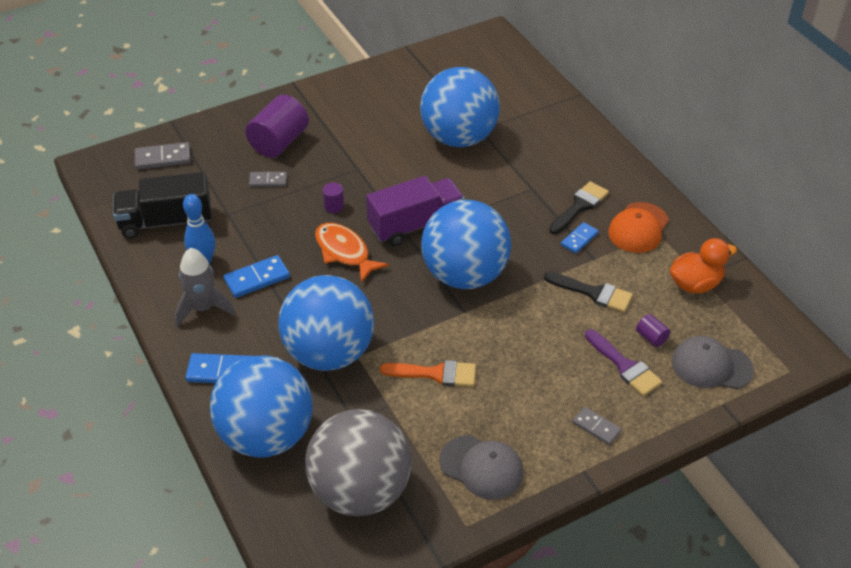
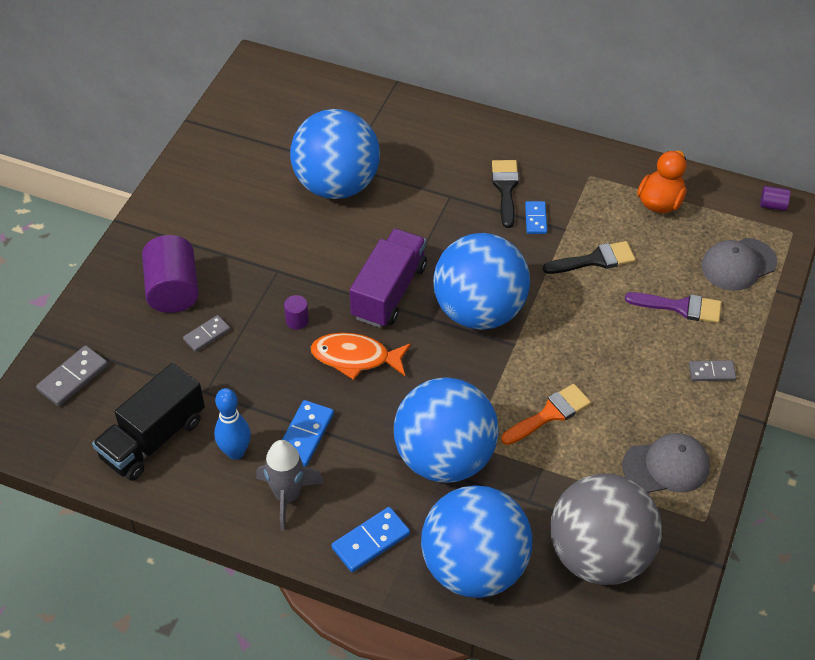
camera: 40 degrees left, 5 degrees up
(638, 228) = (570, 180): orange cap -> none
(651, 337) = (674, 269): purple cylinder -> purple cylinder (773, 205)

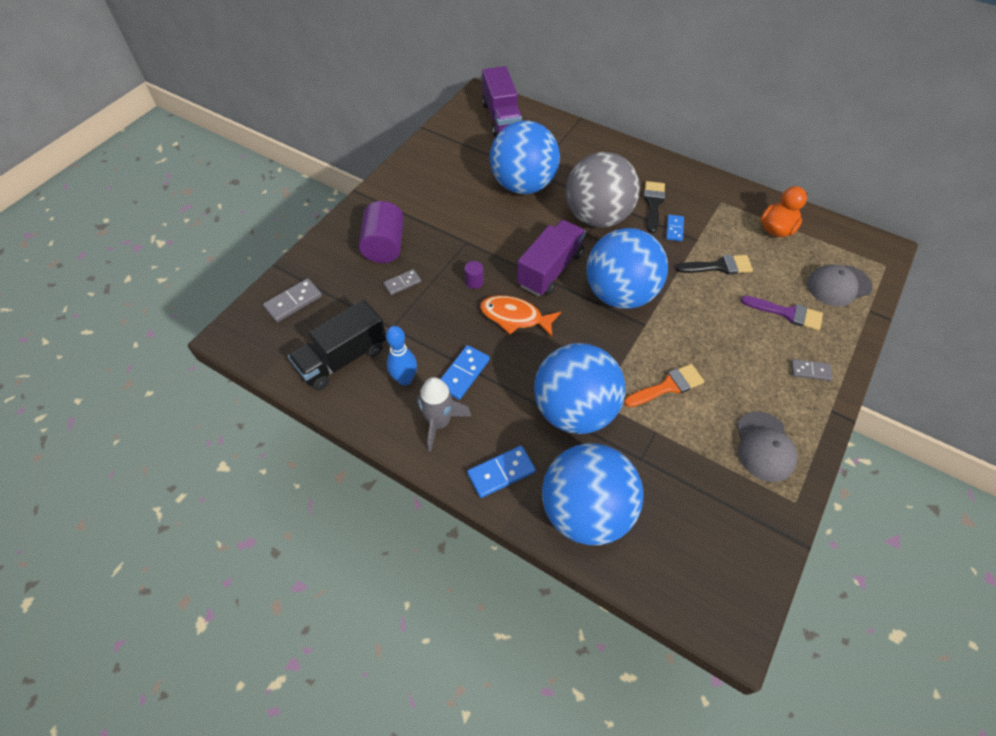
camera: 10 degrees right, 5 degrees up
(291, 94) = (501, 118): none -> purple truck
(599, 555) = (697, 518): grey ball -> grey ball (597, 217)
(666, 466) = (764, 446): grey cap -> grey cap turned 90 degrees clockwise
(773, 205) = (870, 243): purple cylinder -> none

